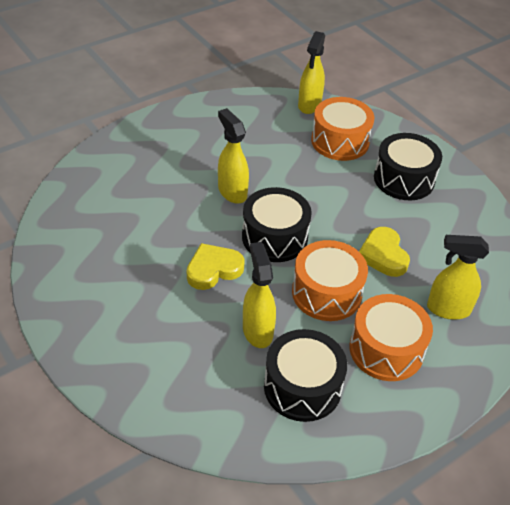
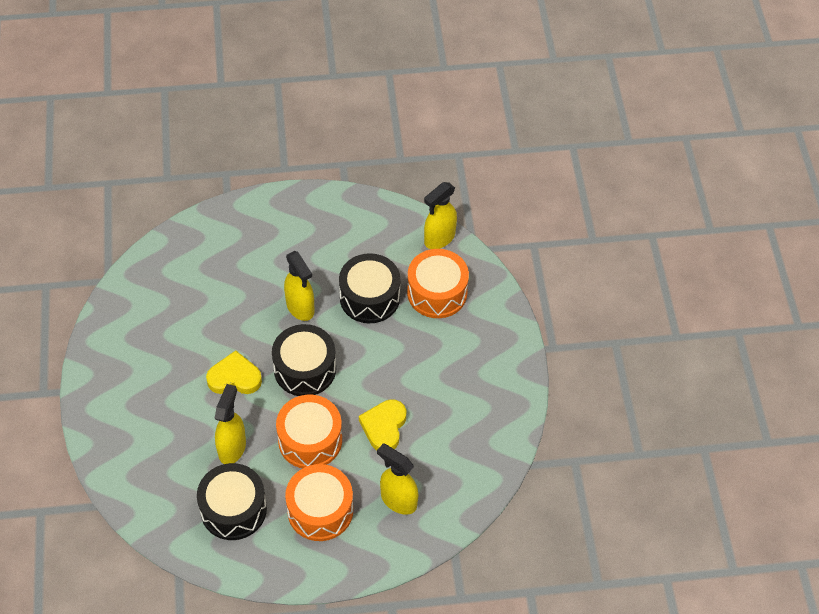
camera: 30 degrees right, 10 degrees up
(232, 192) = (300, 307): yellow spray bottle -> yellow spray bottle turned 150 degrees clockwise
(404, 179) = (464, 359): black drum -> black drum (369, 297)

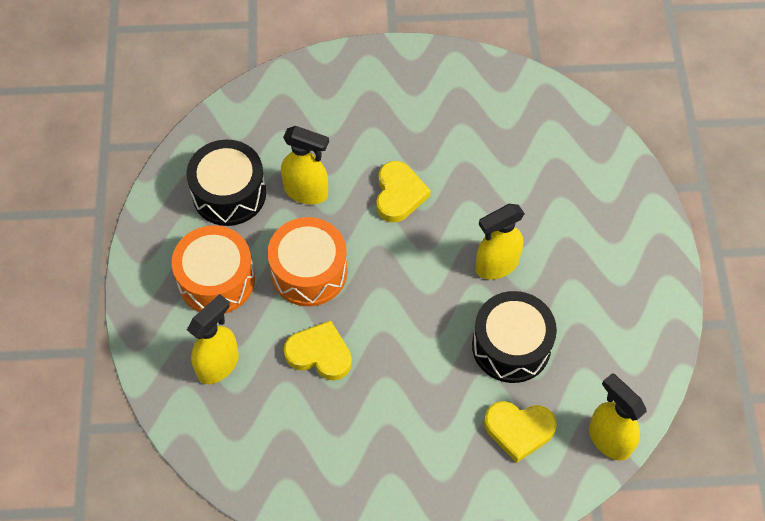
camera: 95 degrees right, 5 degrees up
(305, 369) = (407, 268): black drum -> none
(437, 292) = (519, 430): orange drum -> yellow heart

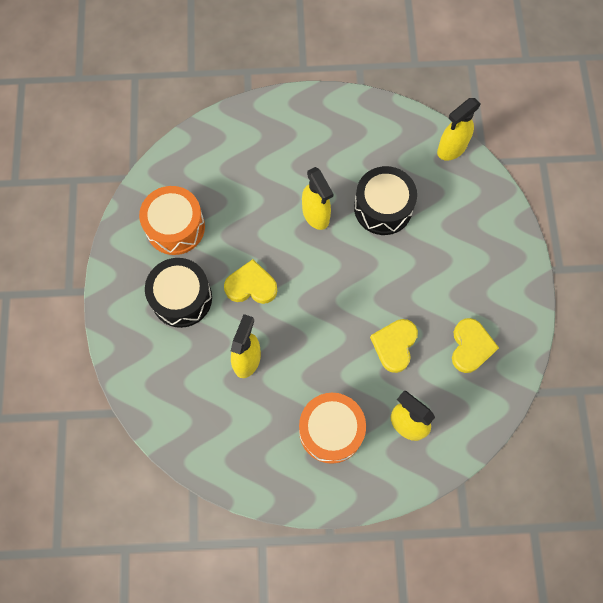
camera: 90 degrees left, 10 degrees up
(229, 193) = (247, 425): black drum -> black drum (181, 298)
(309, 271) = (322, 355): orange drum -> orange drum (175, 227)
(519, 430) = (448, 206): yellow heart -> yellow heart (470, 347)

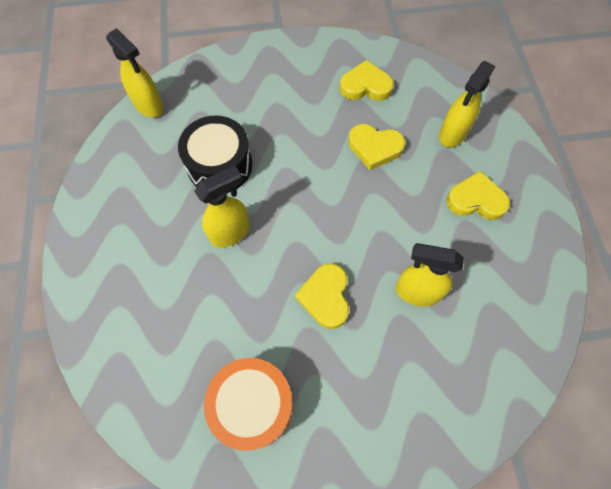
camera: 95 degrees left, 5 degrees down
(181, 298) = (351, 382): black drum -> none
(331, 430) = (476, 200): orange drum -> yellow heart

